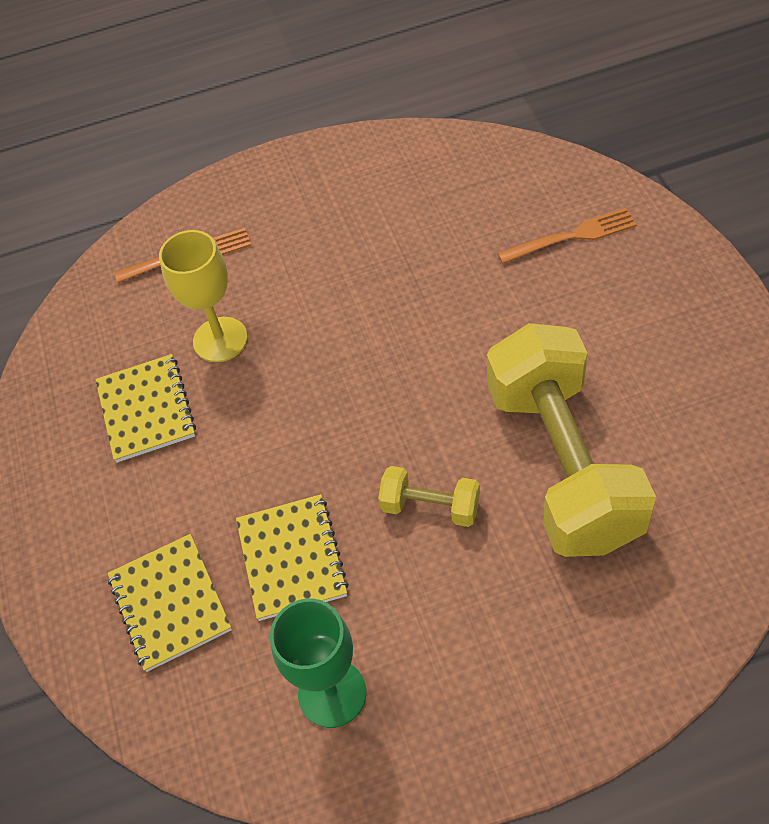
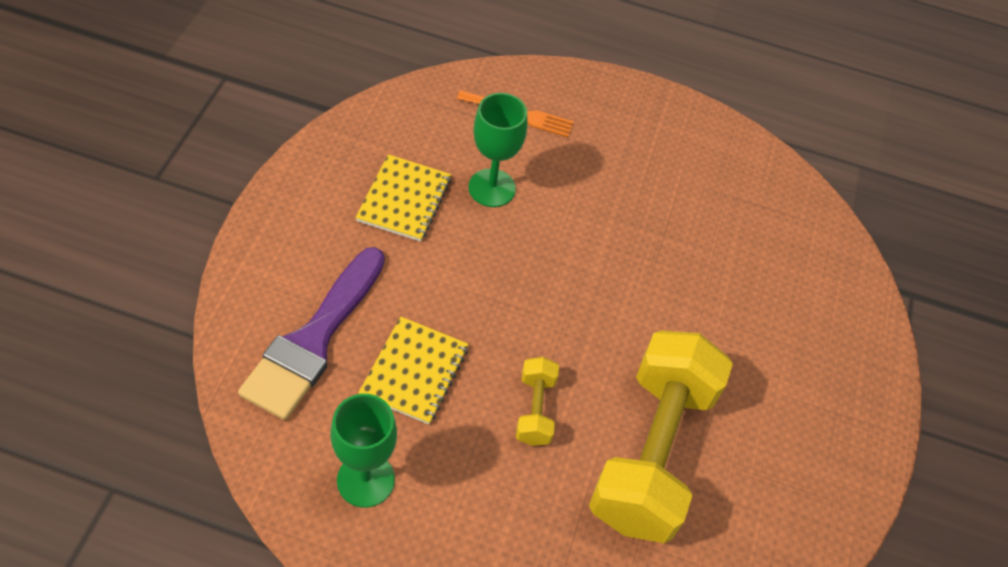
camera: 20 degrees right, 0 degrees up
(170, 603) = (314, 339): yellow notebook -> purple brush
(220, 339) = (492, 188): yellow goblet -> green goblet
(430, 507) = (535, 410): yellow dumbbell -> yellow dumbbell turned 45 degrees clockwise
(572, 236) = (802, 297): orange fork -> none

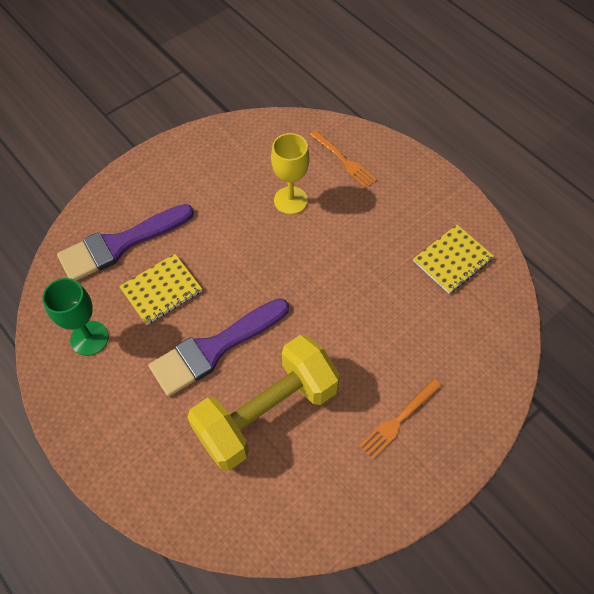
camera: 40 degrees right, 5 degrees up
(404, 200) = (231, 185): yellow notebook -> yellow notebook (452, 260)
(492, 188) = (290, 200): green goblet -> yellow goblet
(535, 410) = (214, 348): yellow dumbbell -> purple brush
(794, 383) = (399, 420): none -> orange fork

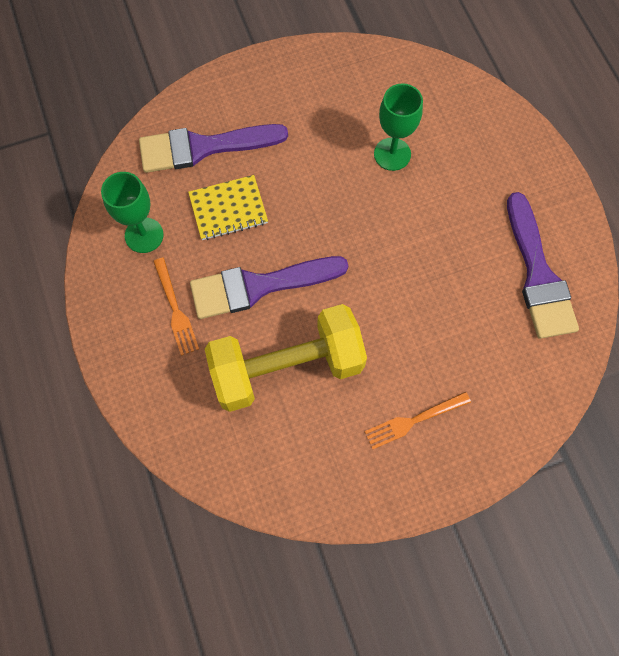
camera: 20 degrees right, 10 degrees up
(290, 200) = (392, 154): yellow goblet -> green goblet
(344, 160) = (465, 127): orange fork -> orange fork (175, 309)
(452, 260) = (538, 274): yellow notebook -> purple brush

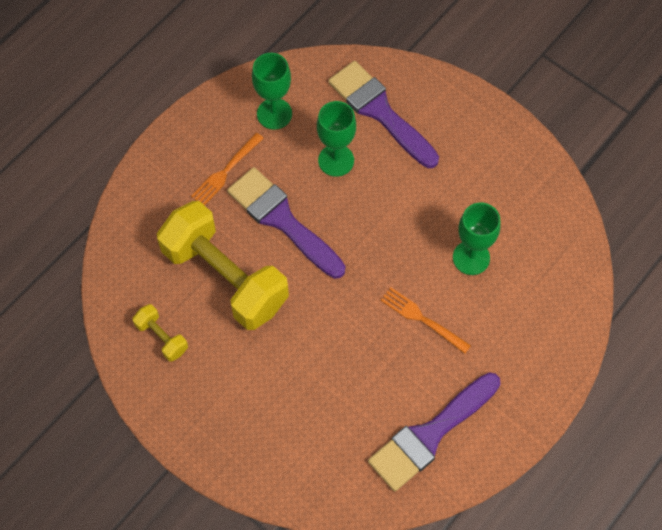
camera: 60 degrees right, 5 degrees down
(228, 209) = (336, 160): yellow notebook -> green goblet
(314, 459) = (162, 337): none -> yellow dumbbell
(414, 420) = (236, 396): orange fork -> orange fork (422, 319)

